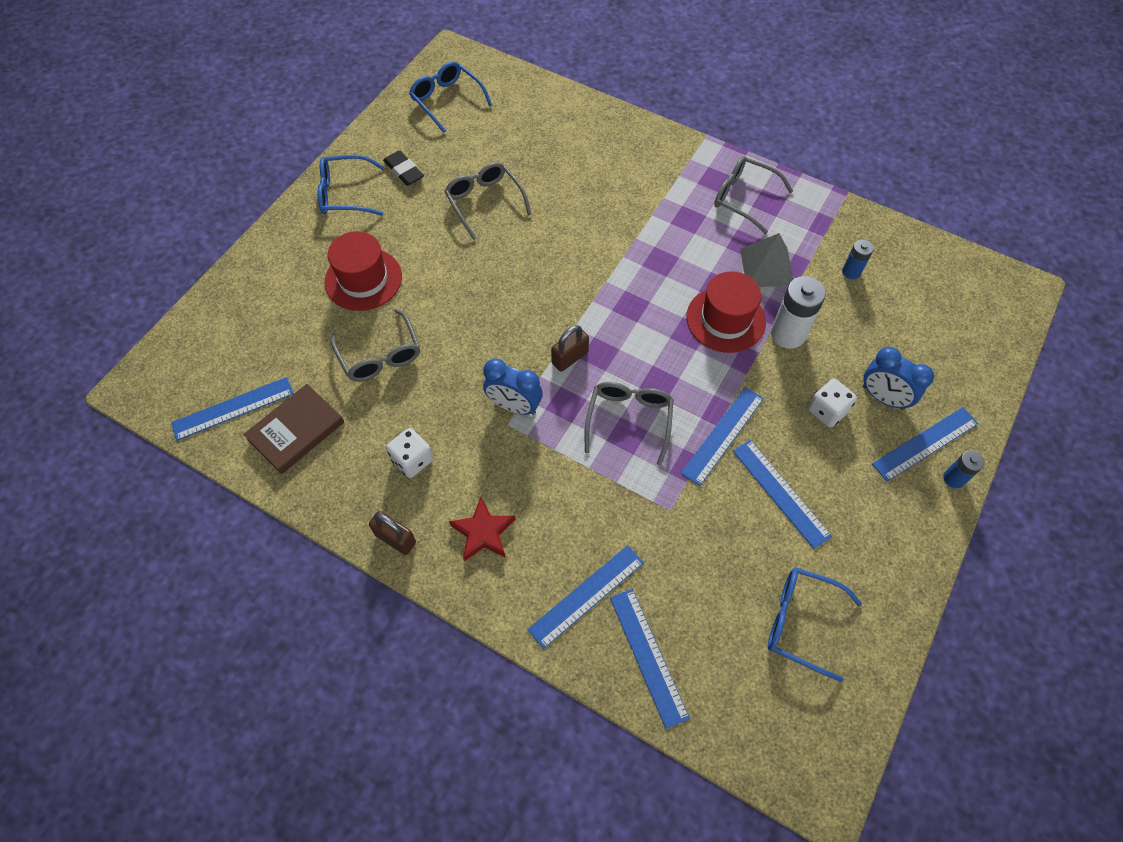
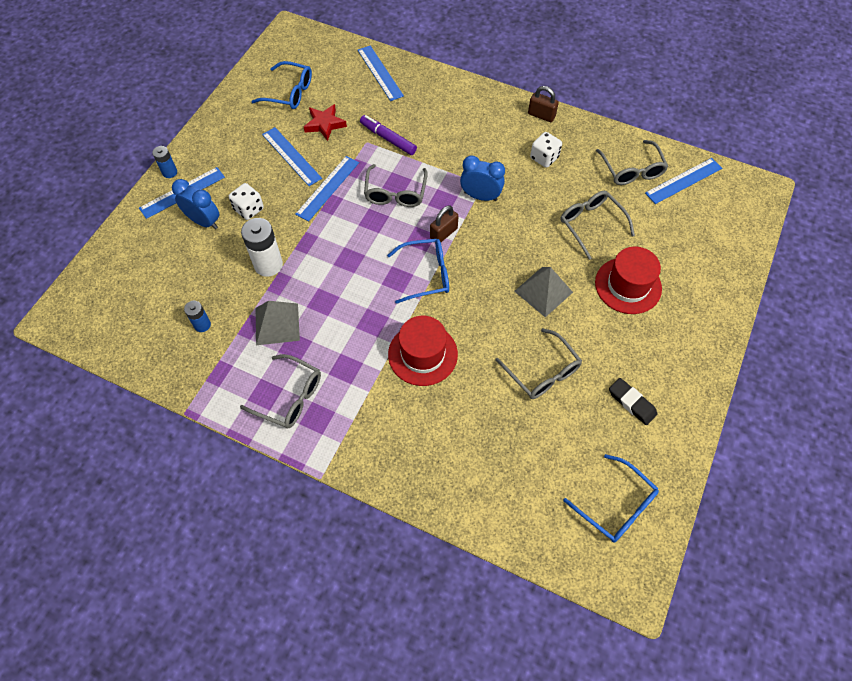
camera: 175 degrees right, 0 degrees up
(296, 430) = (632, 170): brown book -> grey glasses
(345, 194) = (679, 371): blue glasses -> blue glasses (426, 274)
(462, 280) = (543, 291): none -> grey pyramid
(483, 532) = (486, 122): red star -> red star (325, 124)
(586, 596) = (417, 96): blue ruler -> none
(637, 513) = (388, 139): none -> purple marker
(725, 319) = (318, 273): red hat -> red hat (422, 354)

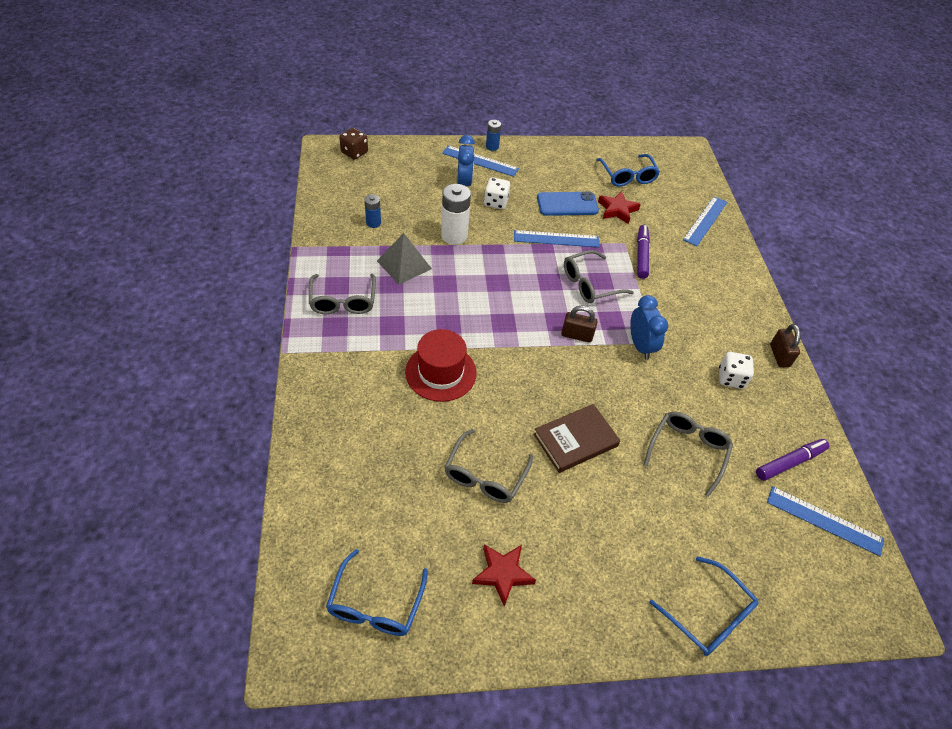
camera: 55 degrees right, 10 degrees down
(83, 296) = (354, 153): none -> brown dice
(291, 156) = (567, 204): blue ruler -> blue phone
(426, 274) = (523, 340): blue glasses -> blue glasses (708, 615)
(543, 291) = (575, 440): grey pyramid -> brown book
(628, 285) = (641, 515): red hat -> none
(631, 403) = (502, 574): black eraser -> red star
(632, 170) = (790, 462): grey glasses -> purple marker

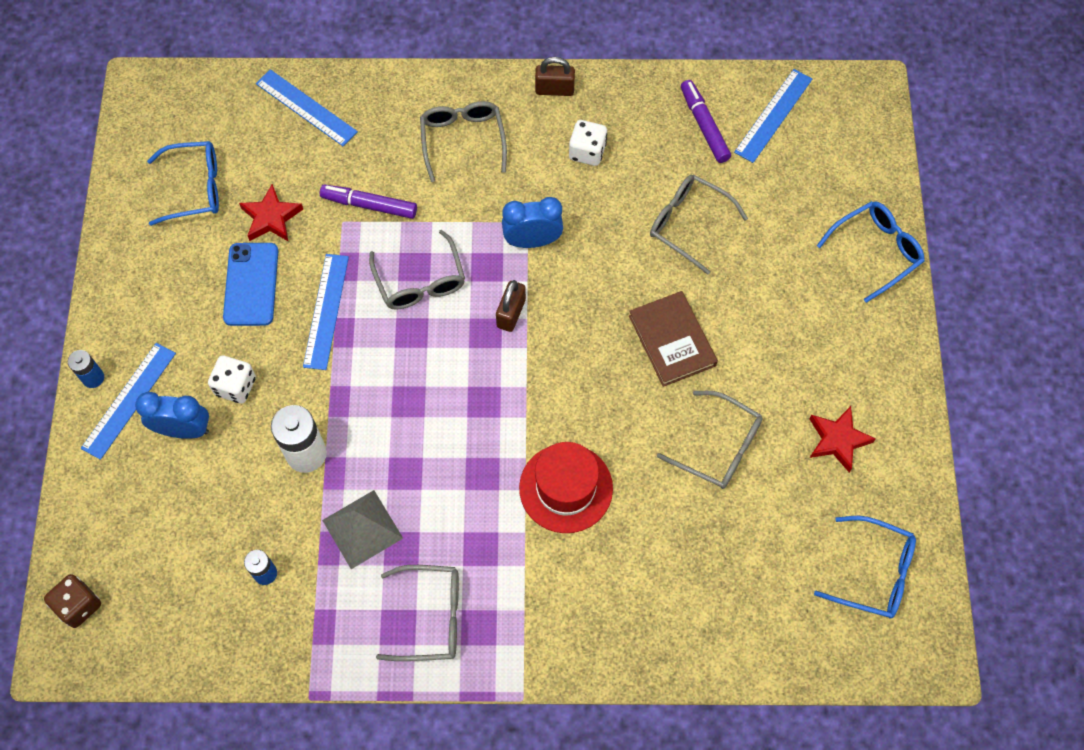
camera: 80 degrees left, 15 degrees up
(712, 302) = (463, 140): none -> grey glasses

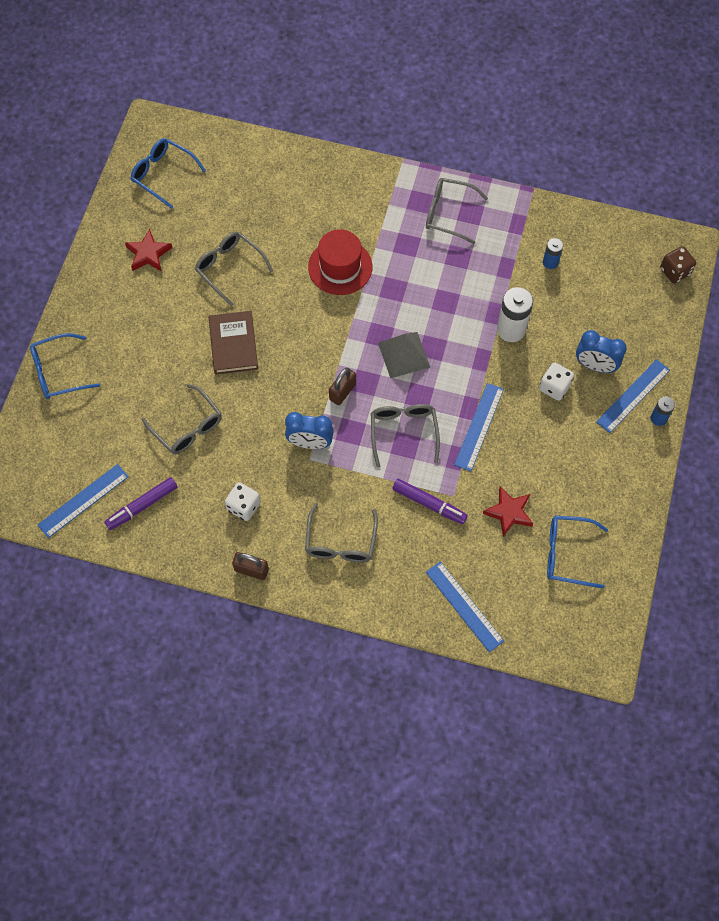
camera: 165 degrees left, 0 degrees up
(251, 284) = (532, 461): blue phone -> none
(362, 529) = (481, 274): grey pyramid -> grey pyramid (403, 355)
(704, 125) = (142, 506): purple marker -> purple marker turned 60 degrees clockwise

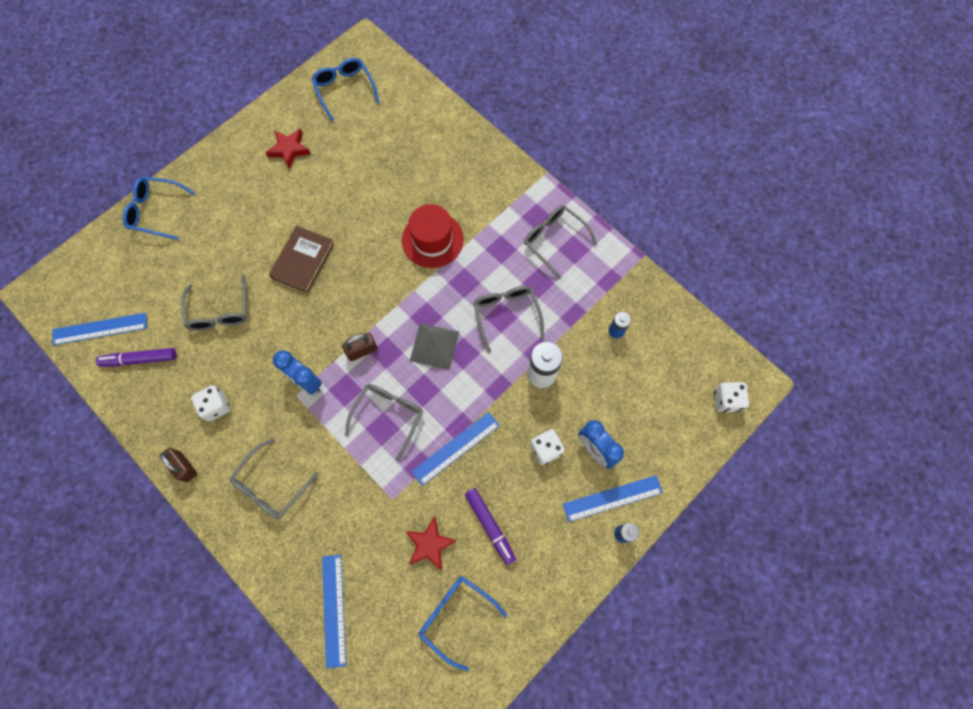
camera: 30 degrees right, 5 degrees up
(229, 268) = (343, 194): grey glasses -> grey glasses (506, 315)
(429, 504) = (367, 495): purple marker -> purple marker (490, 526)
(675, 271) = (726, 400): brown dice -> white dice

